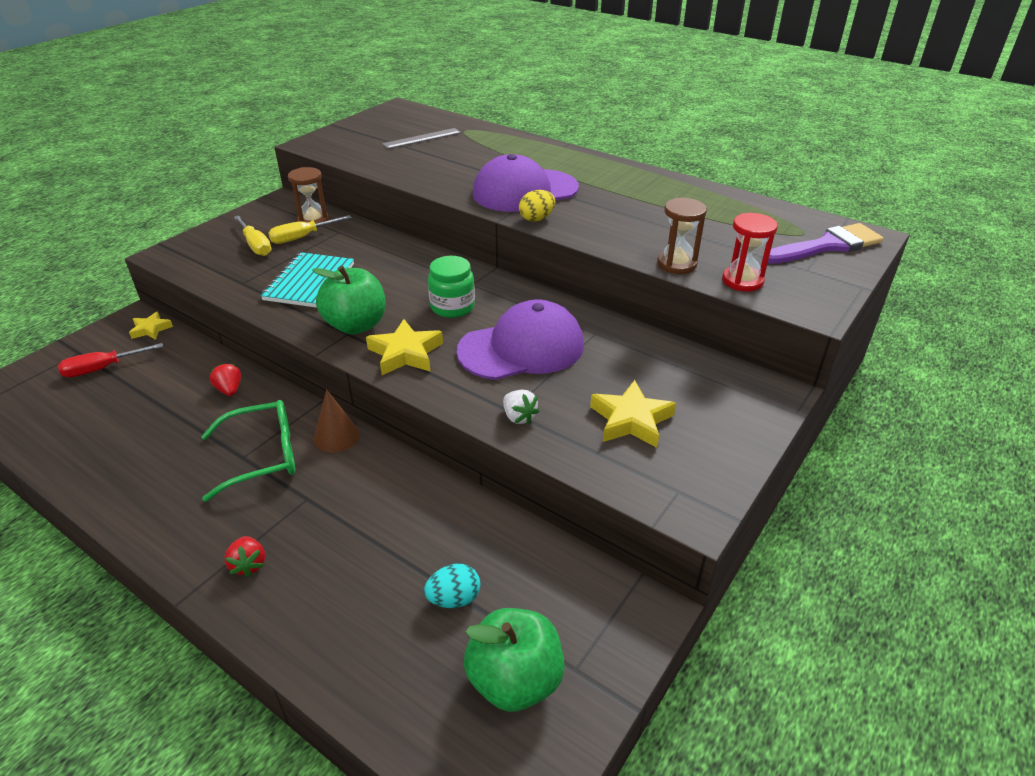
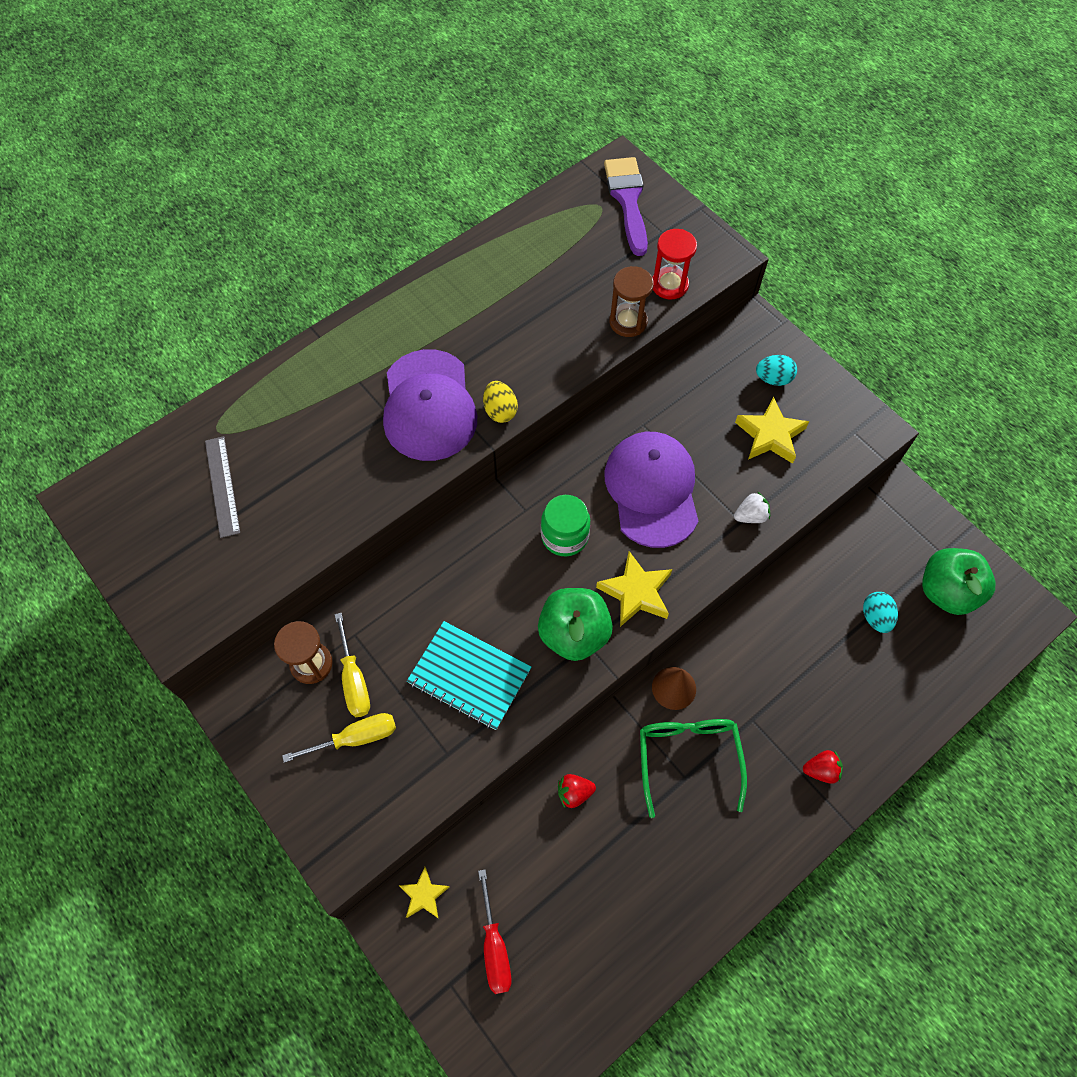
camera: 75 degrees left, 25 degrees up
(710, 414) = (773, 379): none -> turquoise egg

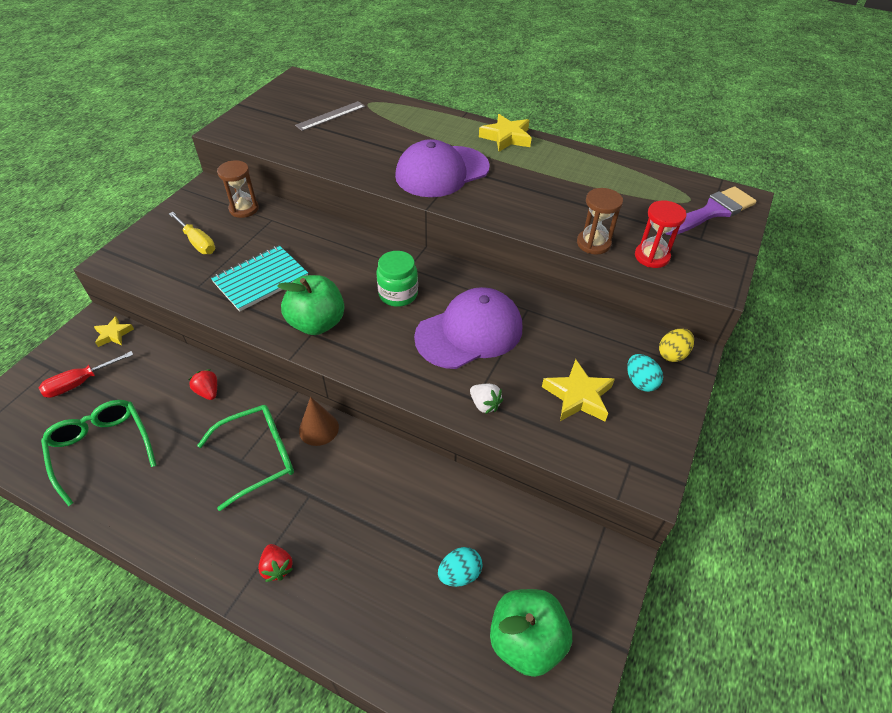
camera: 65 degrees right, 15 degrees down
(354, 679) = (239, 229): yellow screwdriver -> none
(469, 676) = (261, 279): turquoise notebook -> turquoise notebook turned 45 degrees clockwise
(500, 411) = (461, 203): yellow egg -> yellow egg (672, 354)
(612, 927) = (102, 449): none -> green glasses
(636, 592) = (370, 349): yellow star -> yellow star (506, 137)

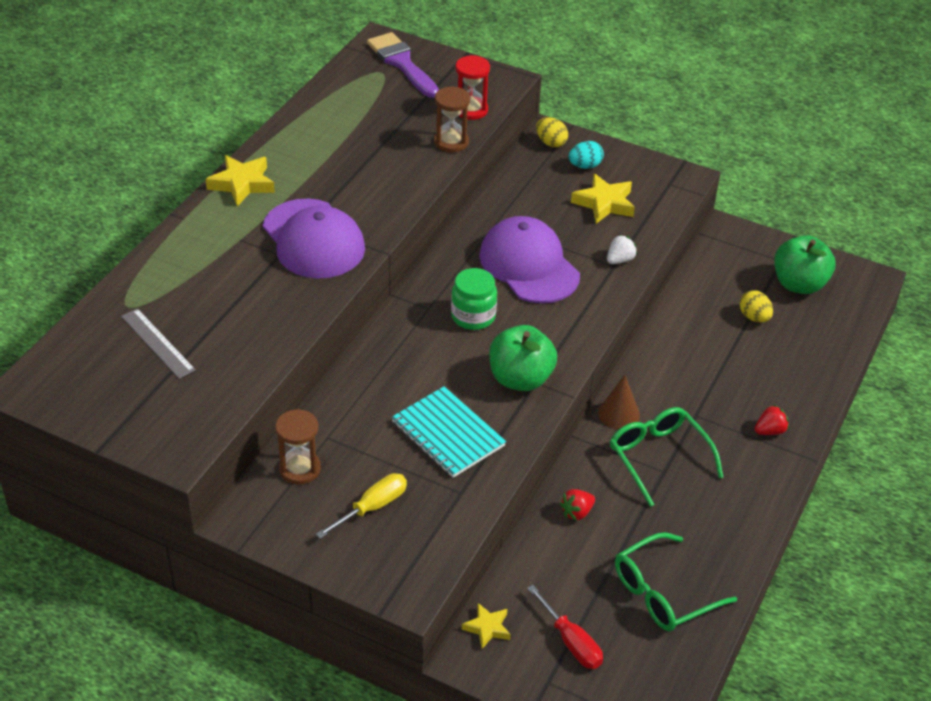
camera: 90 degrees left, 5 degrees down
(459, 574) = (754, 317): turquoise egg -> yellow egg

